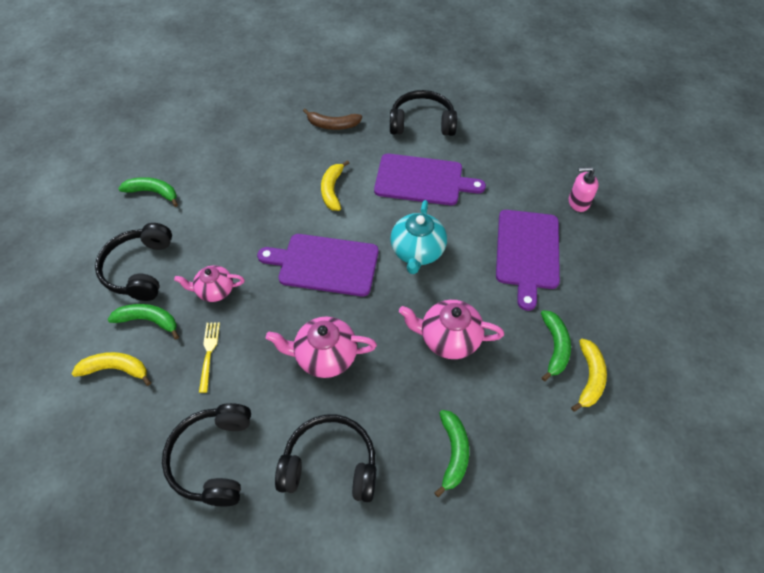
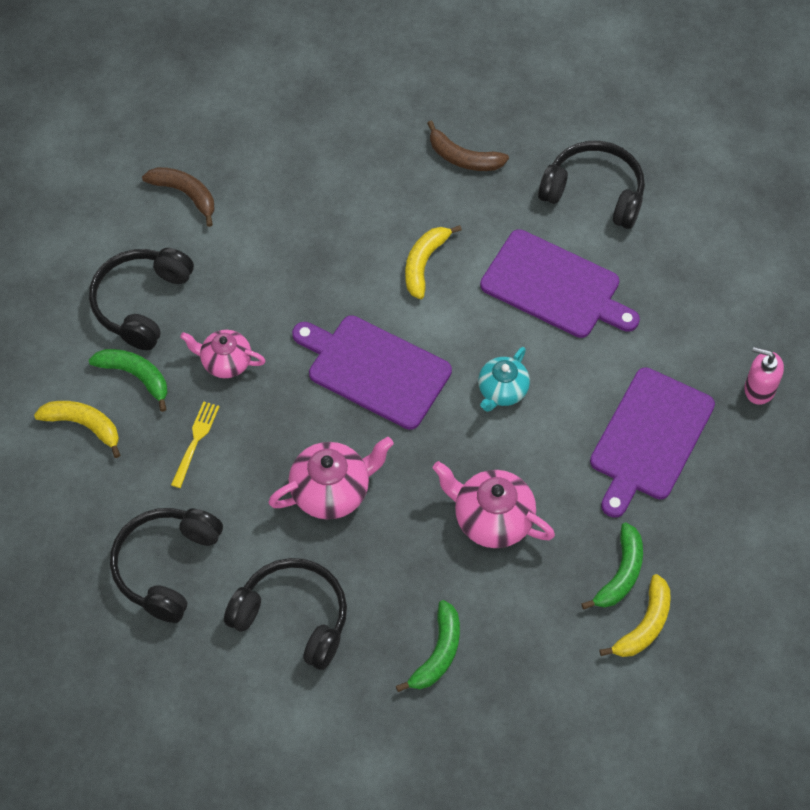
camera: 20 degrees right, 5 degrees up
(153, 192) = (185, 194): green banana -> brown banana
(325, 356) = (332, 491): pink teapot -> pink teapot turned 135 degrees clockwise
(417, 252) = (502, 391): turquoise teapot -> turquoise teapot, size x0.67

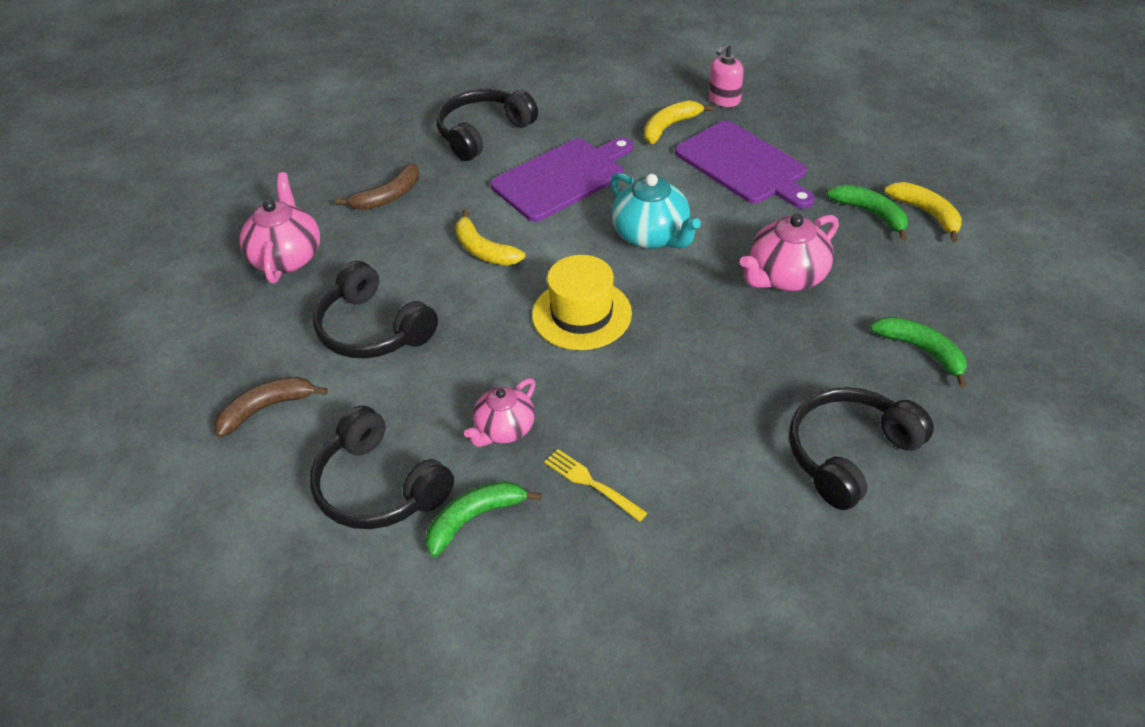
camera: 65 degrees left, 15 degrees down
(83, 425) = (513, 592): yellow banana -> yellow banana (669, 127)
(166, 566) = (745, 556): black headphones -> black headphones (373, 329)
(332, 491) = (707, 382): pink teapot -> pink teapot (287, 257)
(374, 370) = (581, 314): purple cutting board -> yellow hat
(502, 391) = (652, 236): turquoise teapot -> turquoise teapot, size x1.50

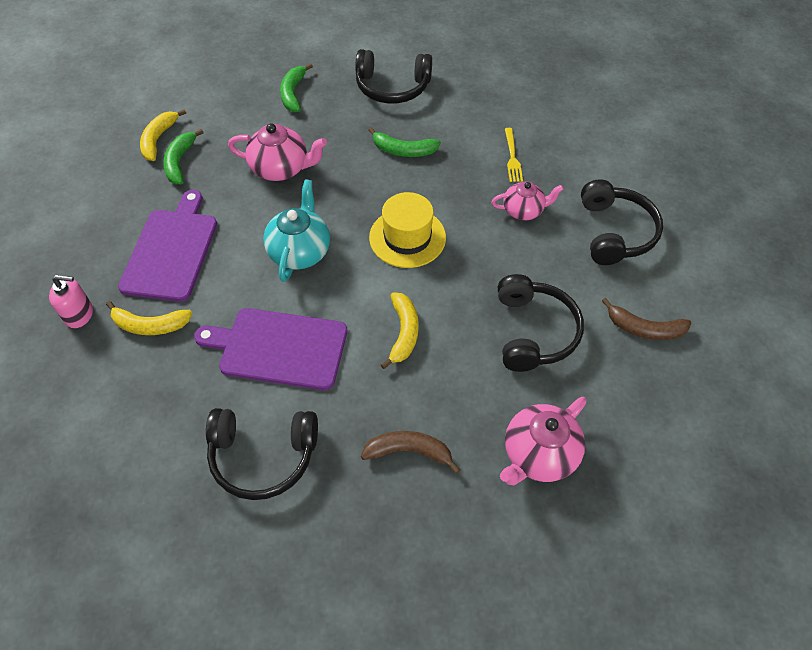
camera: 135 degrees left, 10 degrees up
(474, 519) = (582, 183): green banana -> green banana (403, 150)

